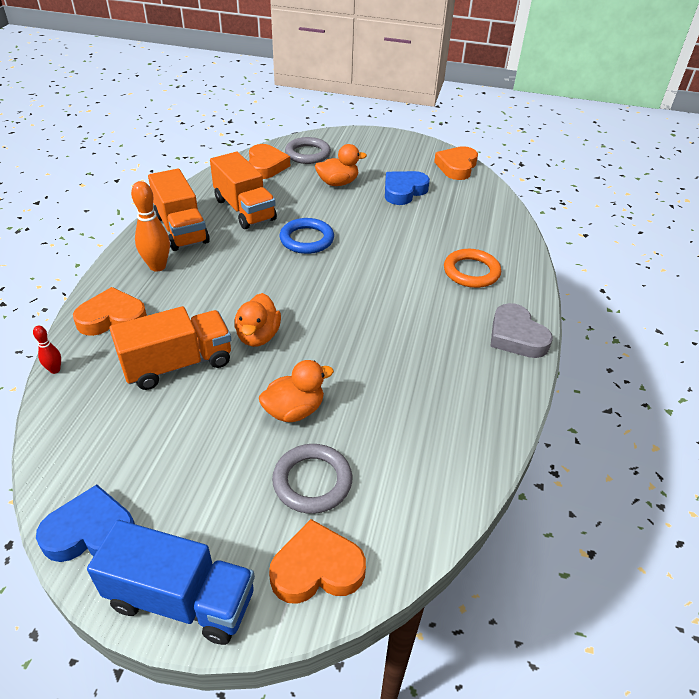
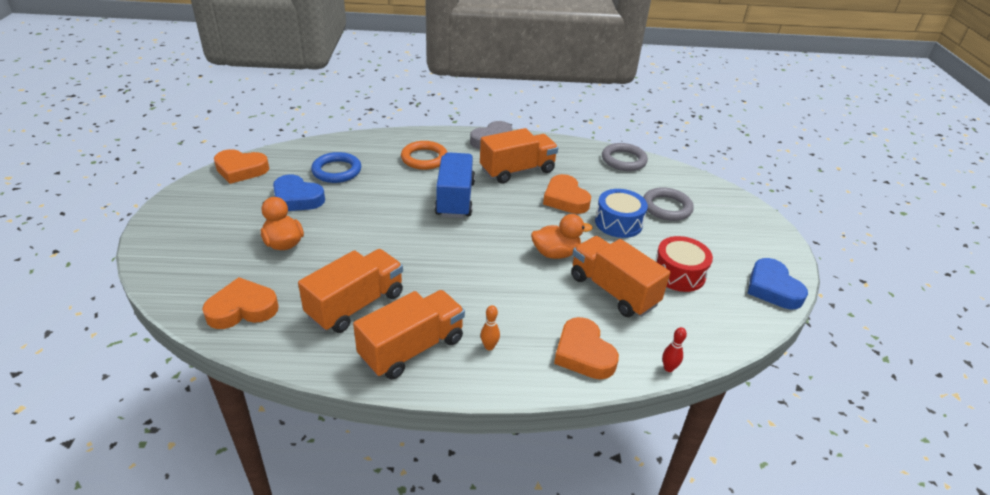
camera: 105 degrees left, 5 degrees down
(157, 266) = (489, 346): orange bowling pin -> orange bowling pin, size x0.52
(173, 435) = (678, 273): none -> red drum
(181, 599) = (773, 240): blue truck -> blue truck (455, 199)
(294, 410) = (618, 223): orange duck -> blue drum
(307, 154) = (207, 277): grey ring -> grey ring (623, 160)
(307, 239) = (404, 249): blue ring -> blue ring (337, 171)
(317, 569) = (716, 198): orange heart -> orange heart (565, 199)
(435, 343) = (517, 171): none -> orange truck

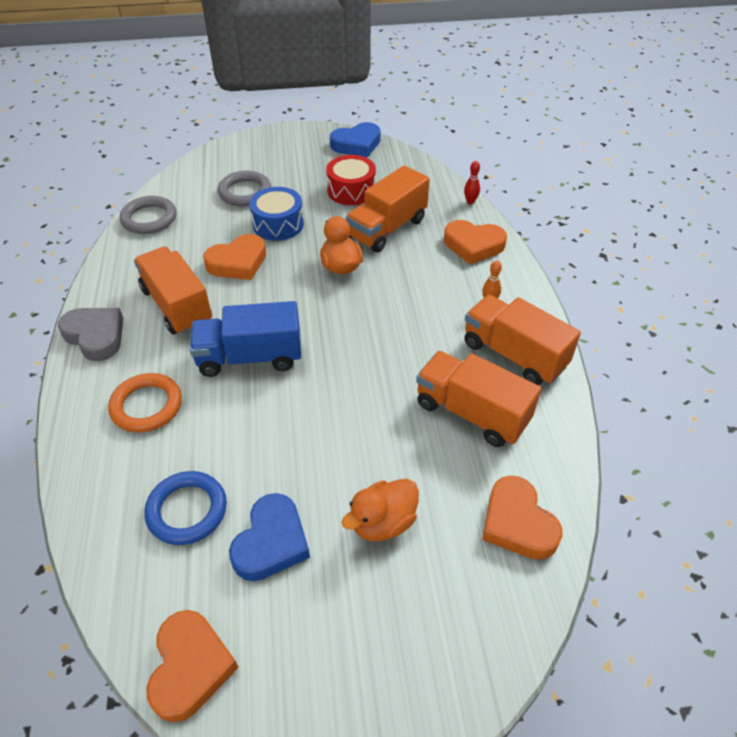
camera: 95 degrees left, 10 degrees up
(583, 353) = (473, 245): orange heart -> orange heart turned 45 degrees clockwise

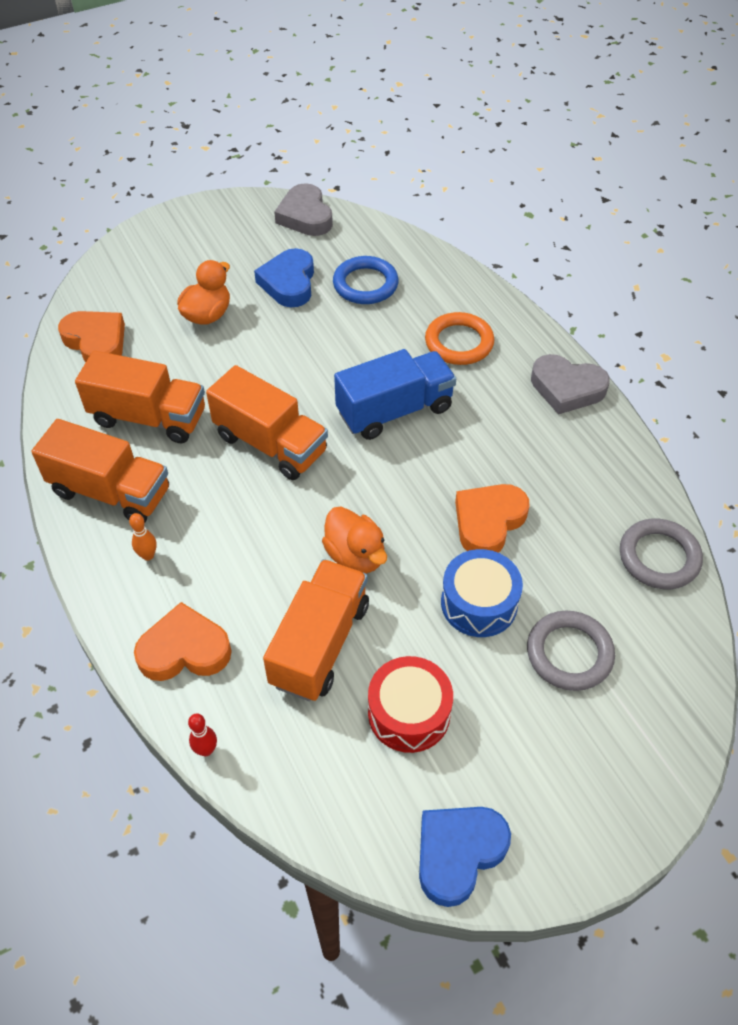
camera: 160 degrees right, 5 degrees up
(177, 306) = (513, 444): orange truck -> orange truck (270, 444)
(190, 667) = (305, 216): orange heart -> grey heart

